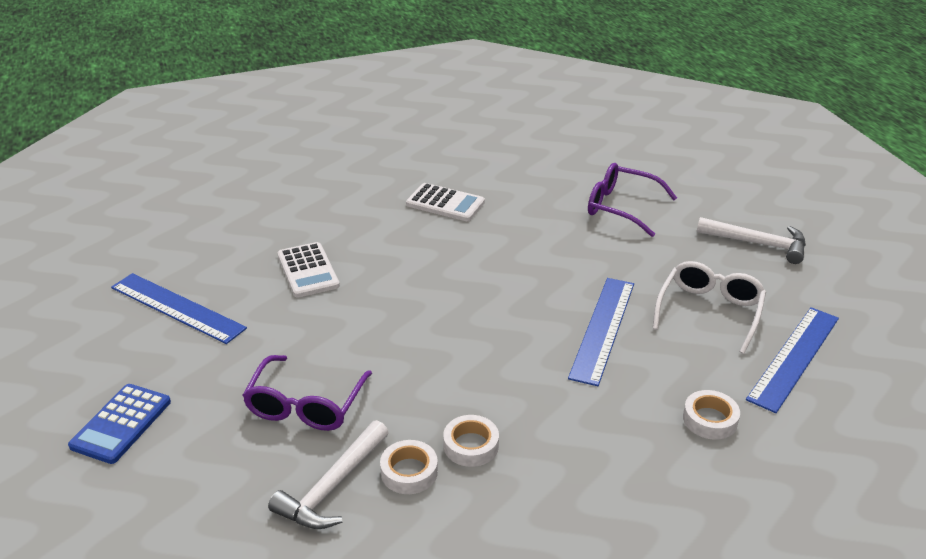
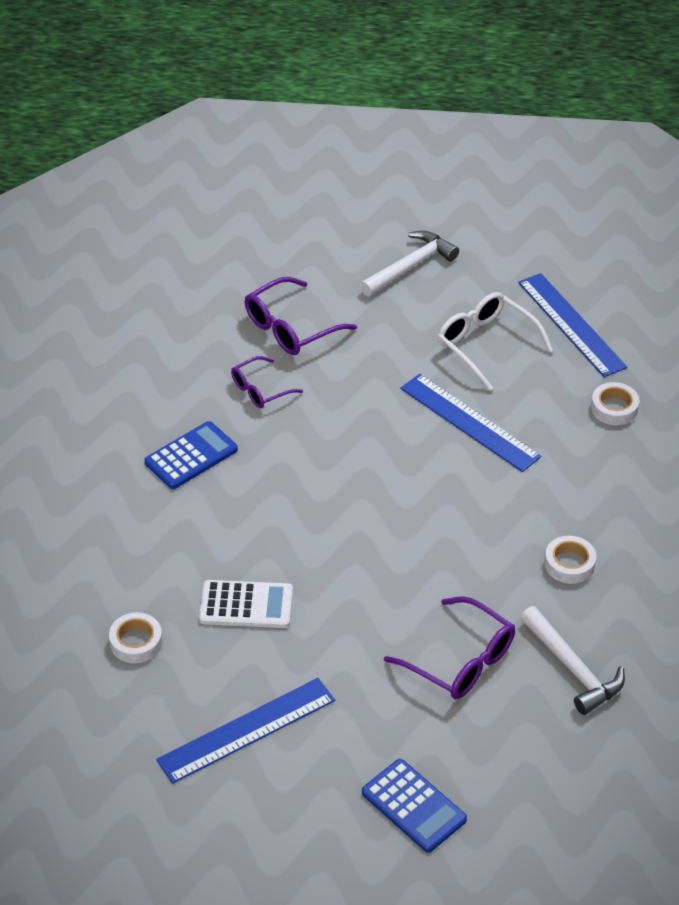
camera: 65 degrees left, 10 degrees up
(409, 472) = (580, 613): white tape -> white tape (136, 642)
(445, 203) = (191, 456): white calculator -> blue calculator
(540, 213) = (260, 390): none -> purple glasses

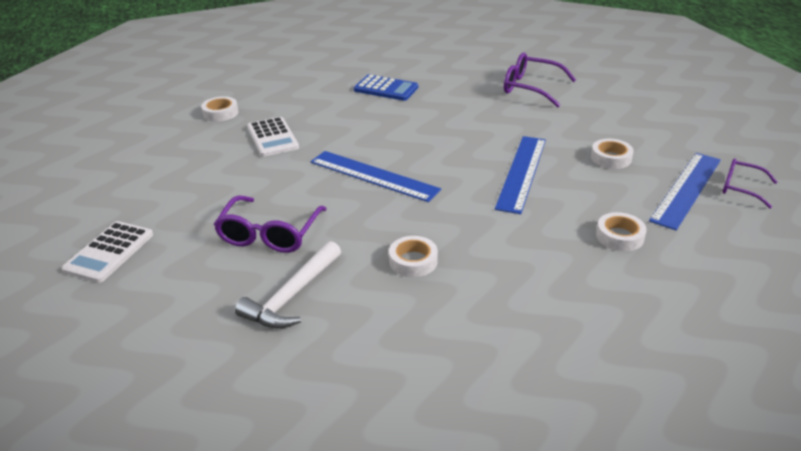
camera: 65 degrees right, 10 degrees down
(247, 730) = (162, 166): blue ruler -> blue ruler (373, 176)
(260, 390) = (464, 93): purple glasses -> purple glasses (741, 188)
(410, 266) = (646, 110): white hammer -> none
(413, 806) = (109, 252): blue calculator -> white calculator
(486, 345) = (611, 158): white glasses -> white tape

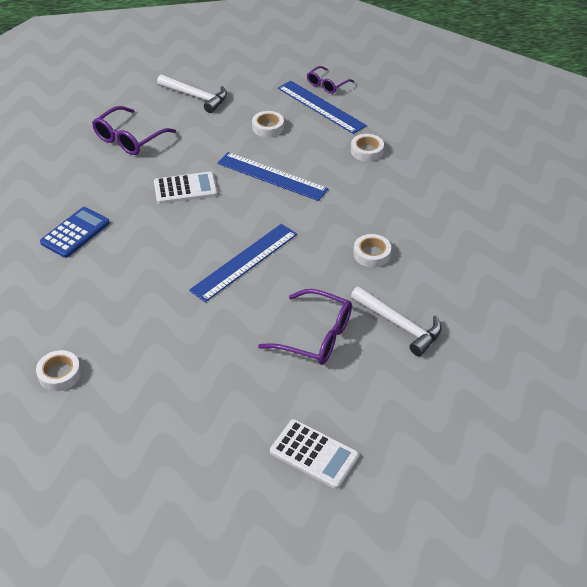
camera: 80 degrees left, 10 degrees up
(272, 137) = (141, 329): white calculator -> white calculator (185, 189)
(630, 108) = (196, 97): none -> white hammer

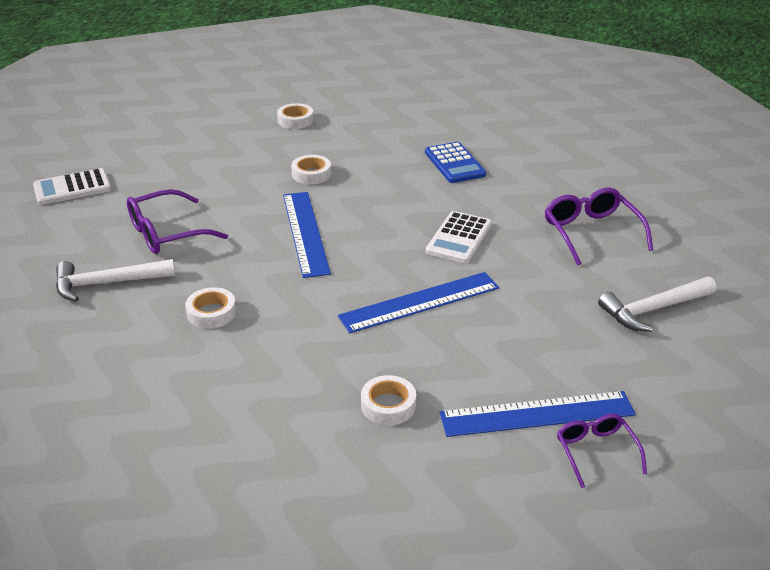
camera: 125 degrees right, 10 degrees down
(268, 127) = (526, 341): white tape -> white tape (311, 174)

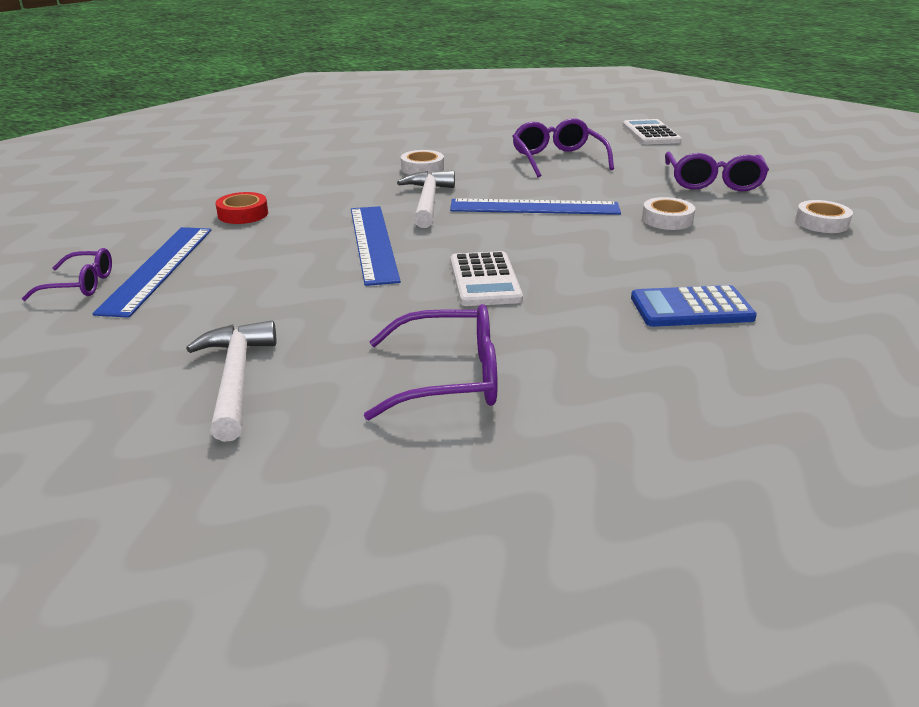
camera: 105 degrees right, 5 degrees down
(107, 283) = (488, 142): white hammer -> white hammer (428, 201)
(218, 157) = (713, 182): none -> purple glasses
(388, 405) = (243, 214): white tape -> red tape
(459, 238) = (484, 280): white calculator -> white calculator turned 135 degrees counterclockwise

